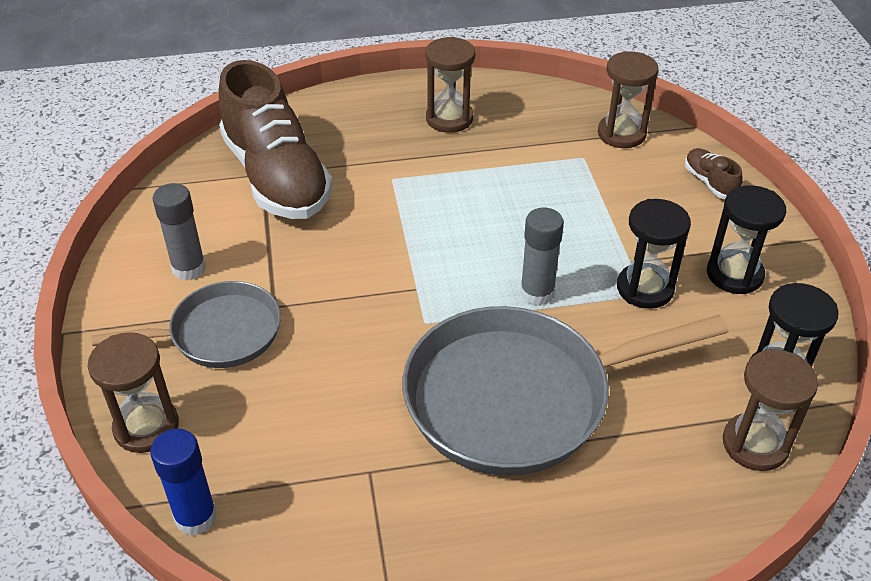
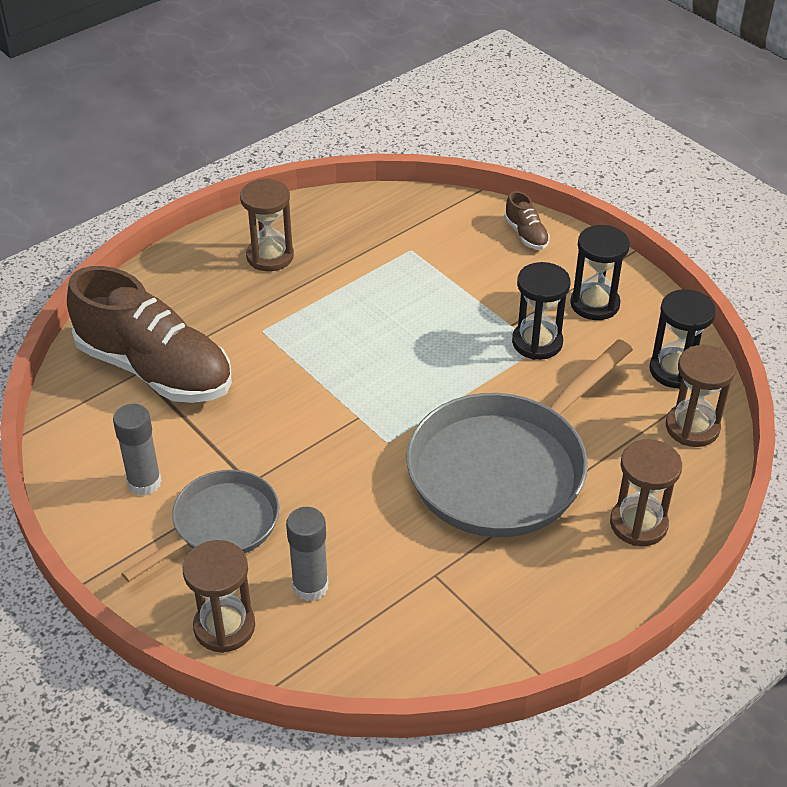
camera: 30 degrees left, 0 degrees up
(196, 517) = (327, 673): blue glue stick -> none
(537, 293) = (458, 380): grey glue stick -> grey glue stick (310, 586)
(621, 134) = (427, 217): brown hourglass -> brown hourglass (638, 524)
(709, 182) = (526, 234): brown shoe -> brown shoe turned 150 degrees counterclockwise

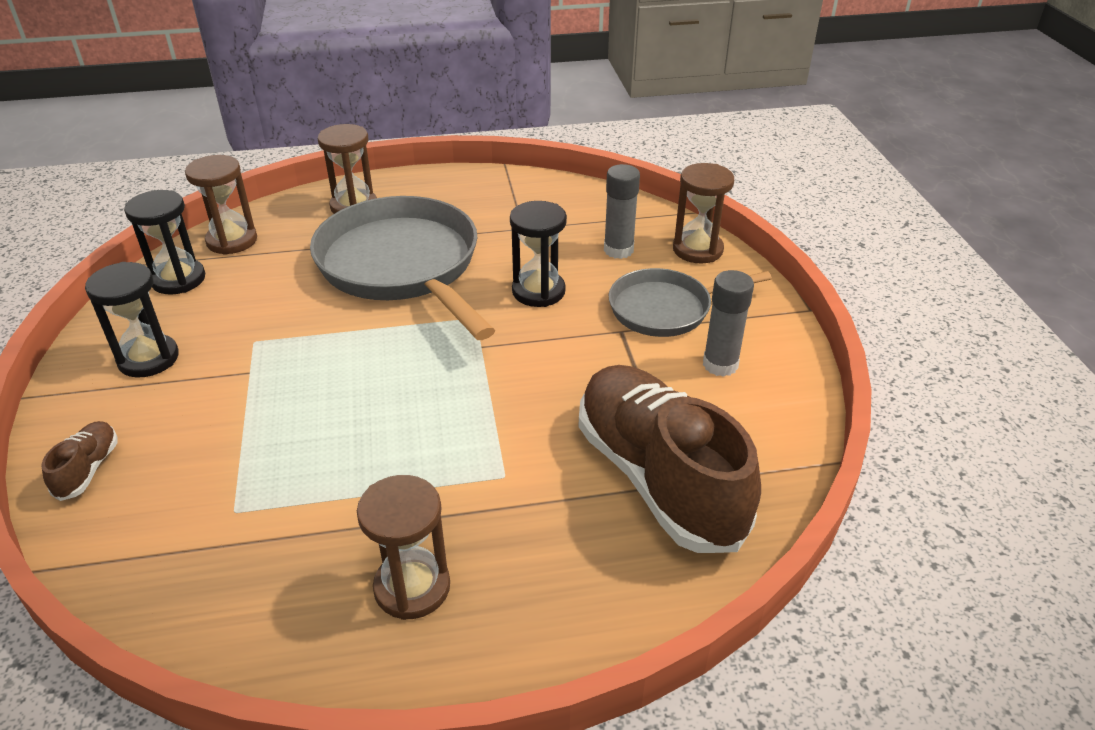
camera: 150 degrees left, 5 degrees down
(504, 468) = (402, 266): grey pan -> grey pan turned 105 degrees counterclockwise
(537, 342) = (250, 346): black hourglass -> black hourglass (538, 291)

